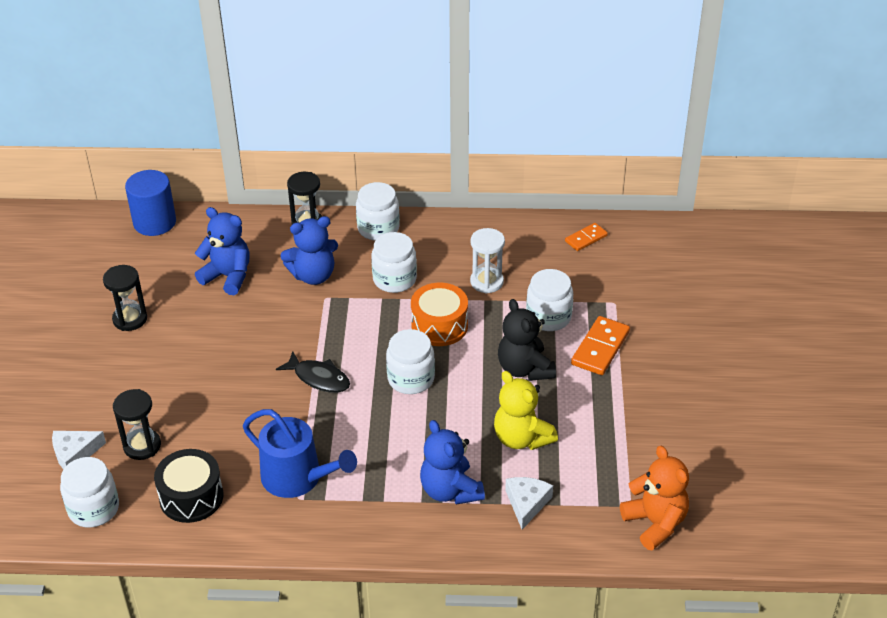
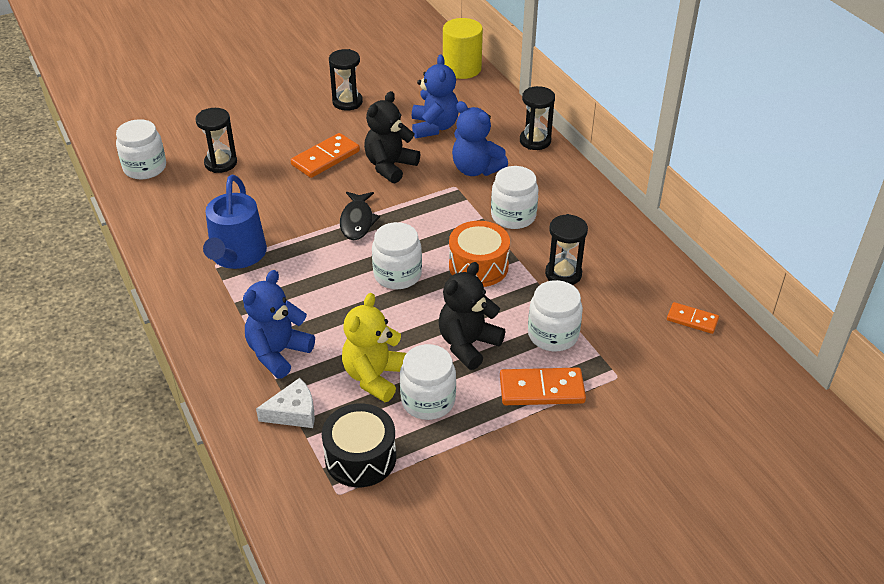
camera: 60 degrees right, 0 degrees up
(75, 453) = (193, 136): white cheese -> none
(154, 222) = (462, 68): blue cylinder -> yellow cylinder
(191, 497) = (183, 208): black drum -> black drum (360, 457)
(206, 366) = (325, 158): none -> orange domino
(259, 328) = (390, 166): none -> black teddy bear
(378, 228) = (569, 181): white jar -> white jar (428, 400)
(487, 282) = (563, 274): white hourglass -> black hourglass
(655, 523) = (325, 524): orange teddy bear -> none

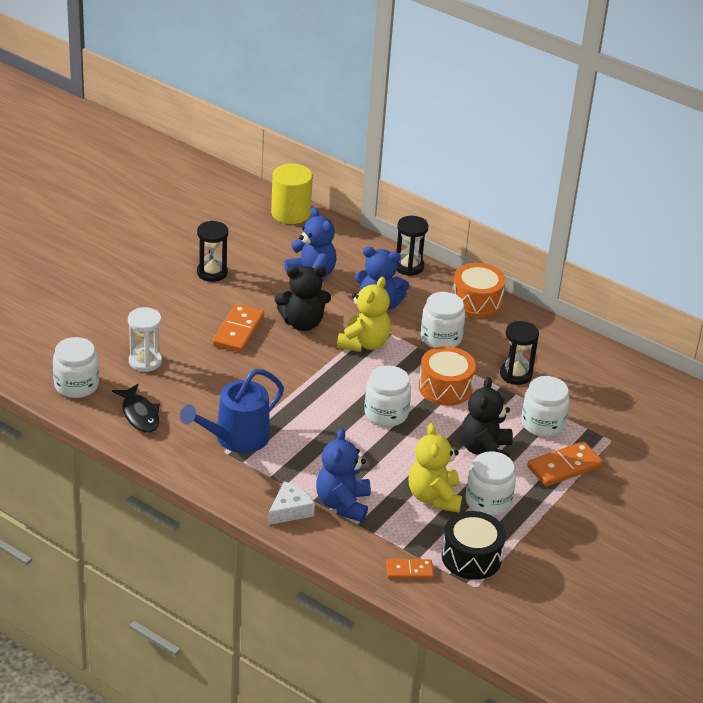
camera: 30 degrees left, 5 degrees down
(221, 163) = (145, 361): black hourglass -> white hourglass
(237, 255) = (236, 438): blue watering can -> blue watering can turned 75 degrees clockwise
(293, 412) = (394, 543): white cheese -> white cheese (290, 510)
(357, 221) = (315, 379): black fish -> black fish (139, 415)
(390, 166) = (302, 323): black teddy bear -> black teddy bear turned 105 degrees counterclockwise
(432, 201) = (364, 343): none -> yellow teddy bear
(578, 190) = (476, 301): none -> orange drum
(692, 320) = (634, 382): orange domino -> orange domino (409, 571)

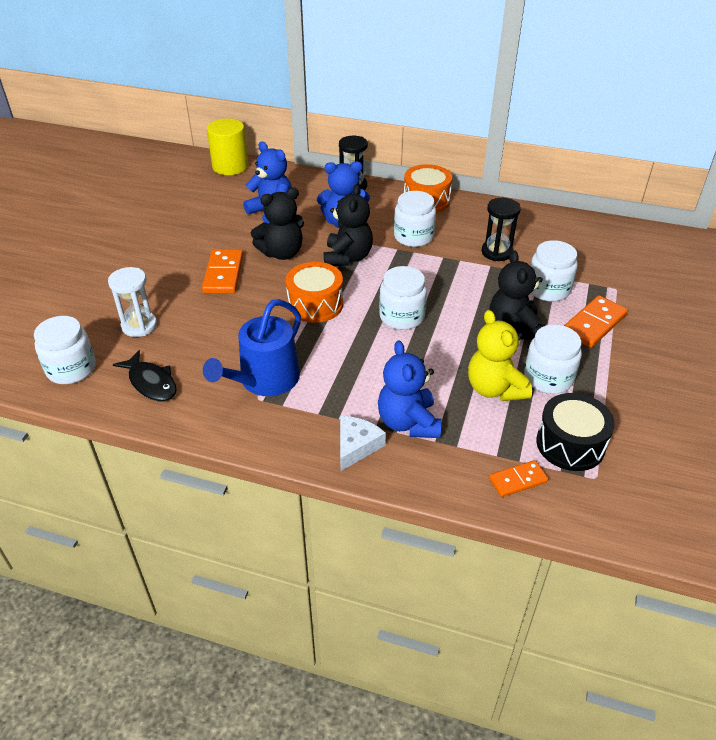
camera: 15 degrees left, 5 degrees up
(212, 272) = (178, 229): black hourglass -> none
(364, 343) = (347, 257): yellow teddy bear -> black teddy bear
(445, 388) = (442, 279): orange drum -> orange drum (315, 304)

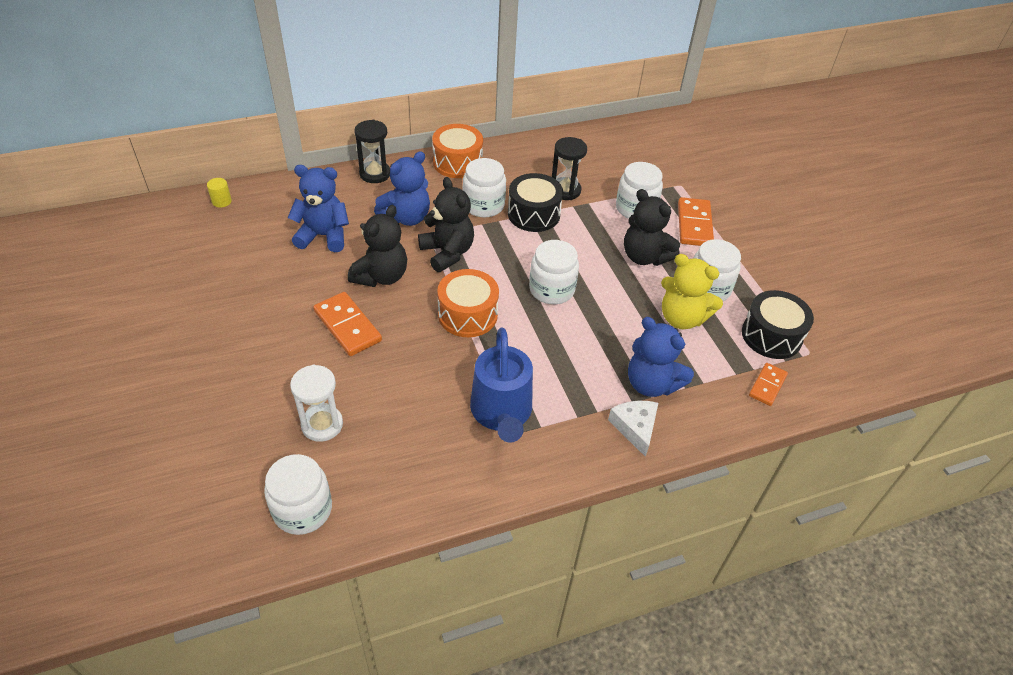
camera: 40 degrees left, 5 degrees up
(151, 383) = (401, 475): black fish -> none
(230, 166) = (221, 201): yellow cylinder -> yellow cylinder, size x0.44
(448, 258) = (533, 214): none -> black drum

